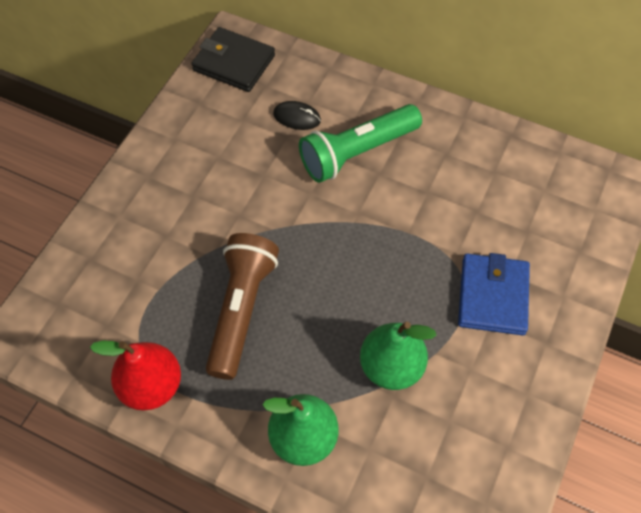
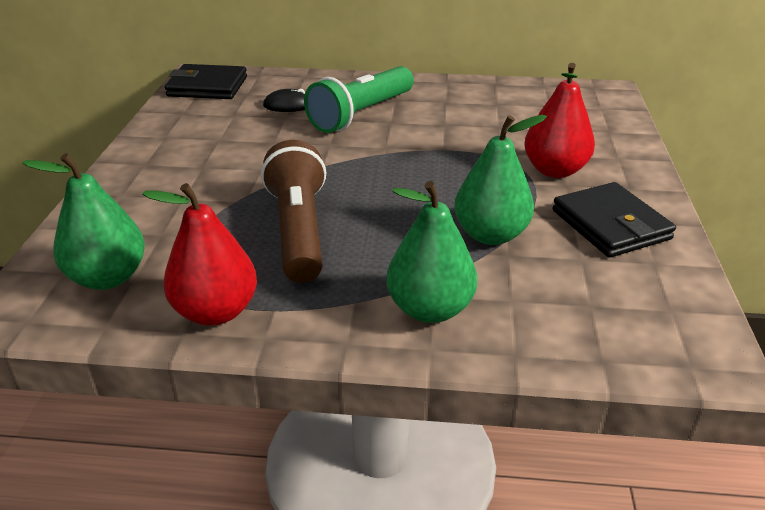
camera: 20 degrees left, 25 degrees down
(87, 321) = (108, 277): none -> green pear
(493, 296) = (554, 170): blue wallet -> red pear
(499, 388) = (610, 225): none -> black wallet

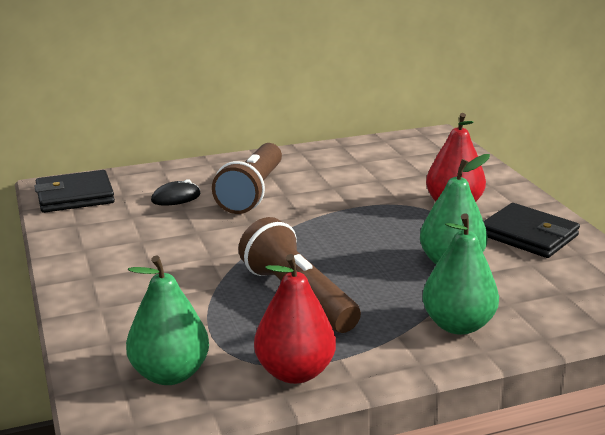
camera: 25 degrees left, 10 degrees down
(361, 114) = (252, 193): green flashlight -> brown flashlight

